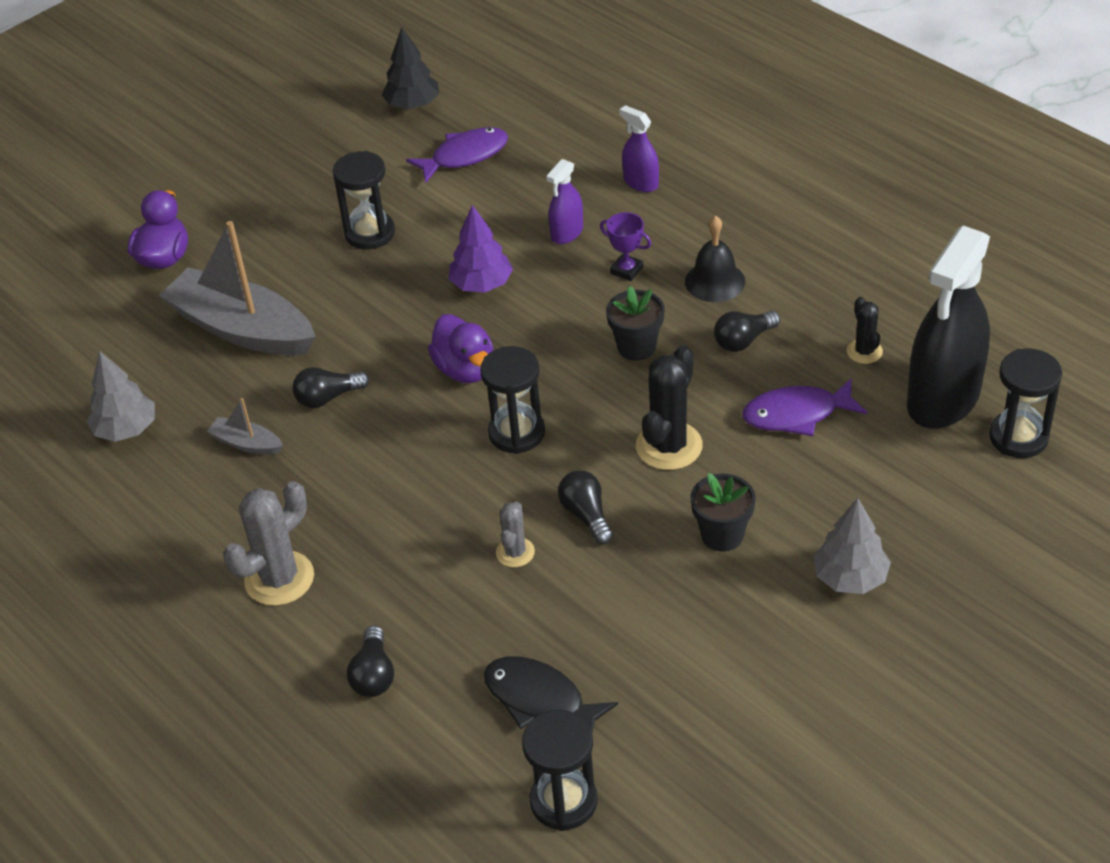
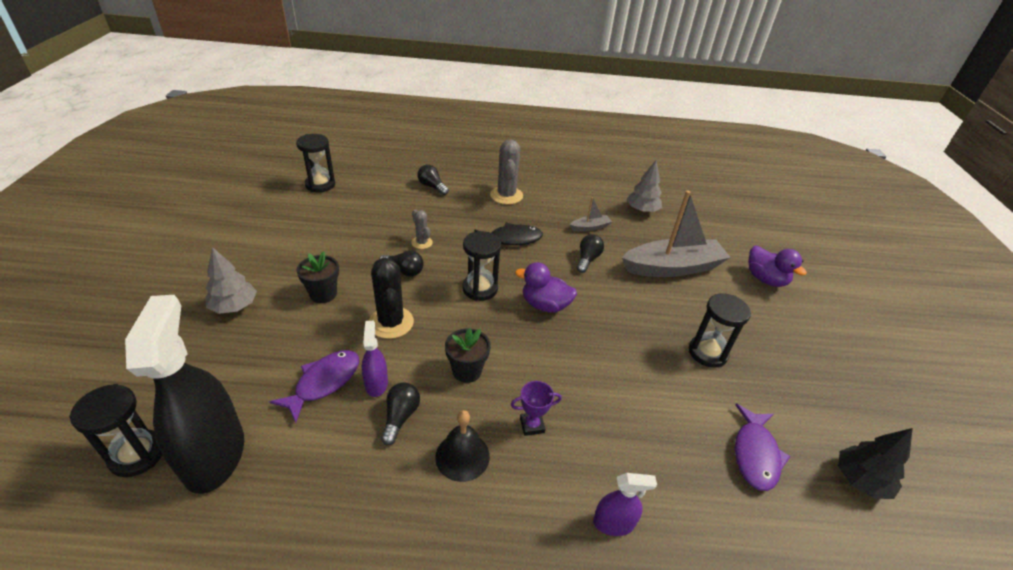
camera: 130 degrees right, 5 degrees down
(481, 284) = (603, 358): purple tree -> none
(540, 699) = (358, 205): black fish -> black fish (511, 239)
(567, 233) = (605, 431): purple spray bottle -> purple spray bottle (376, 383)
(864, 351) = (301, 461): black cactus -> none

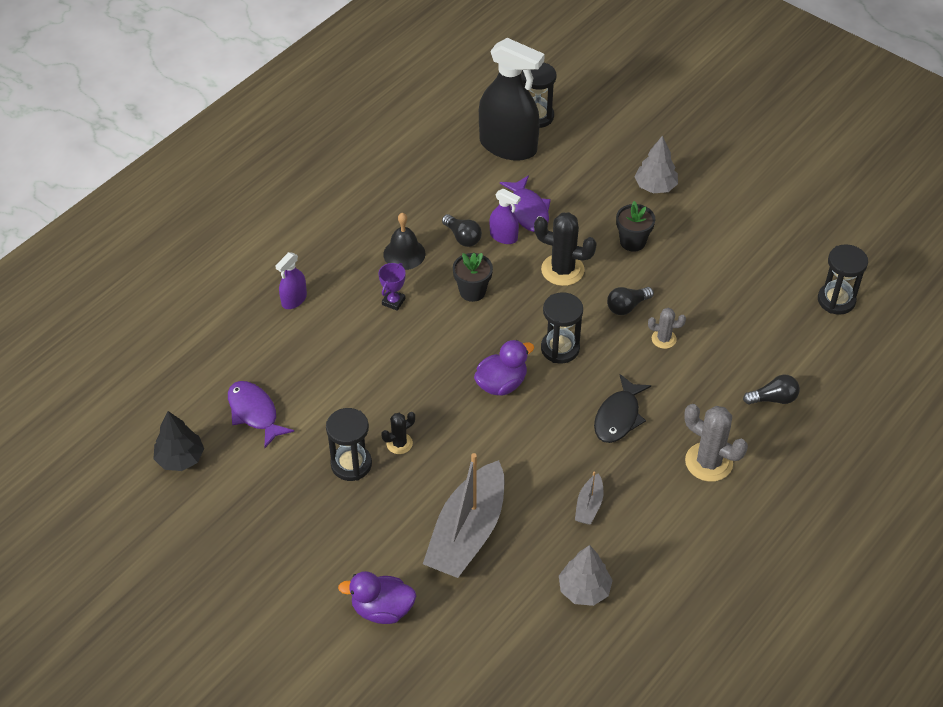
camera: 130 degrees right, 10 degrees up
(587, 259) = (537, 462): black light bulb -> none
(658, 335) = (399, 443): none -> black cactus

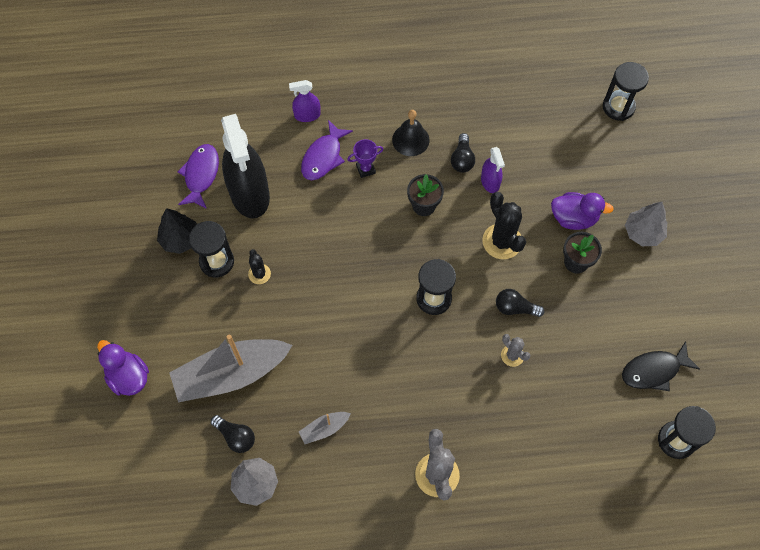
camera: 45 degrees right, 15 degrees up
(180, 458) = (129, 168): black tree -> black tree (180, 239)
(399, 443) = (259, 274): black cactus -> black cactus turned 60 degrees clockwise
(501, 384) = (367, 290): purple duck -> purple duck (574, 218)
(508, 146) = (571, 114): black spray bottle -> black spray bottle (249, 194)
(528, 210) = (529, 176): purple fish -> purple fish (323, 157)
(618, 417) = (415, 384): black fish -> black fish (654, 370)
(773, 399) = (537, 471): black light bulb -> black light bulb (235, 436)

